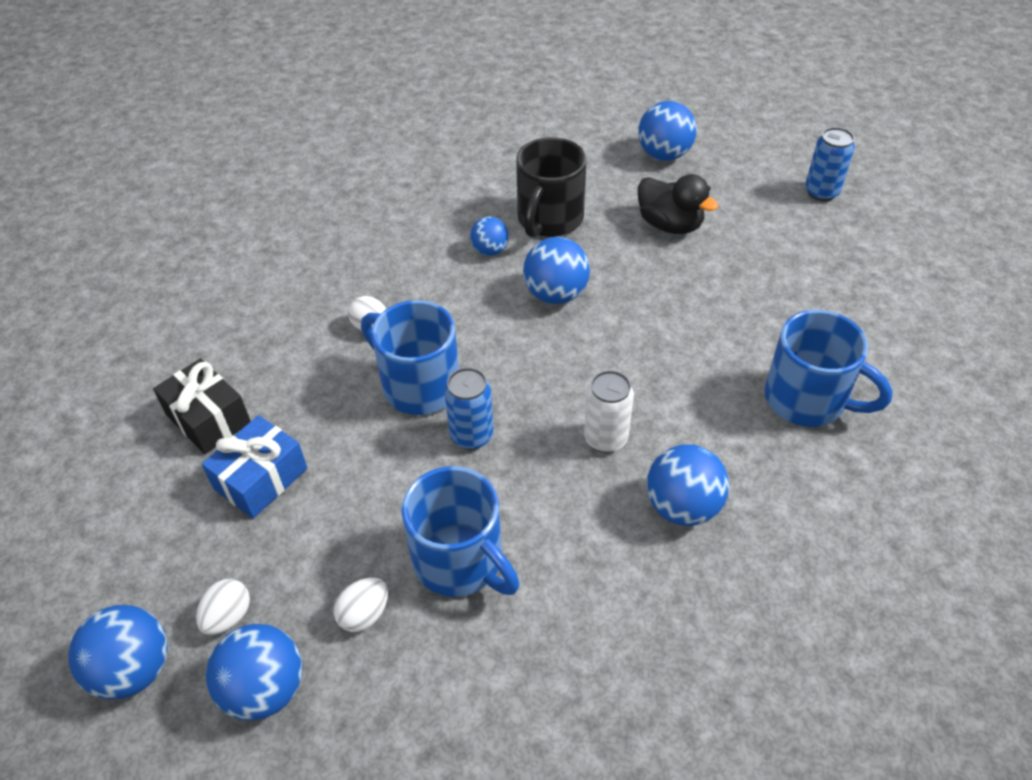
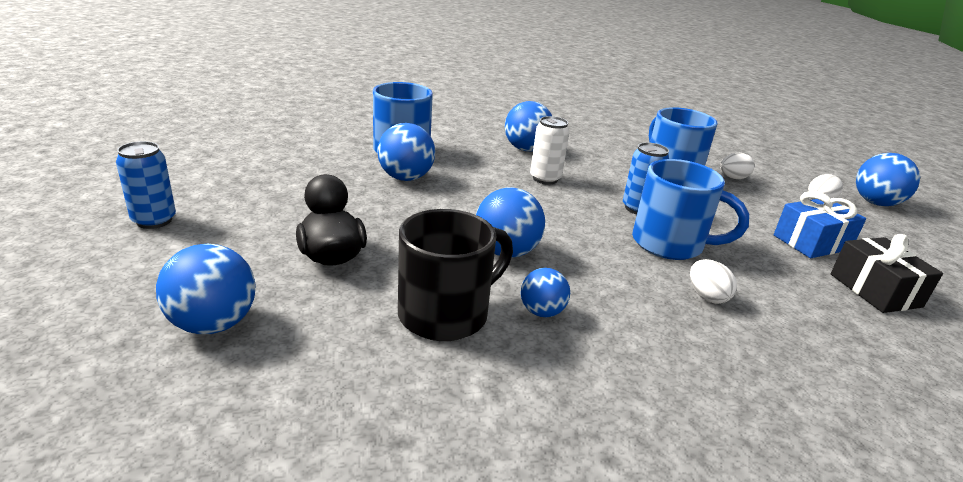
camera: 155 degrees left, 20 degrees down
(265, 689) = (791, 177): blue ball -> blue ball (405, 178)
(418, 385) = (670, 244): blue mug -> blue mug turned 45 degrees counterclockwise

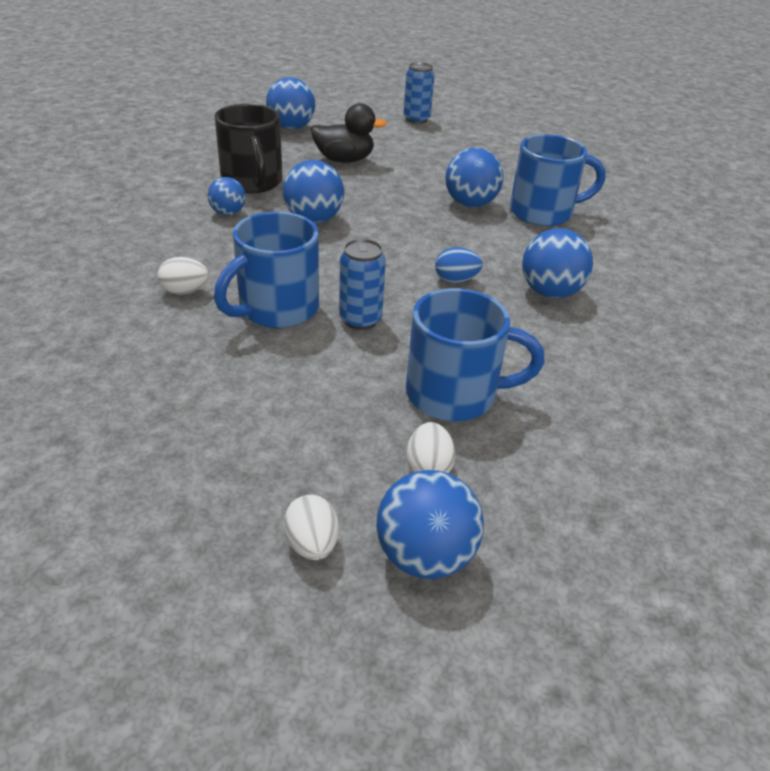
camera: 110 degrees right, 10 degrees up
(545, 179) = (456, 280): white can -> blue egg
(811, 242) = (211, 432): blue gift -> none
(875, 203) = (268, 647): blue ball -> blue ball (425, 556)
(875, 290) = (95, 418): black gift -> none

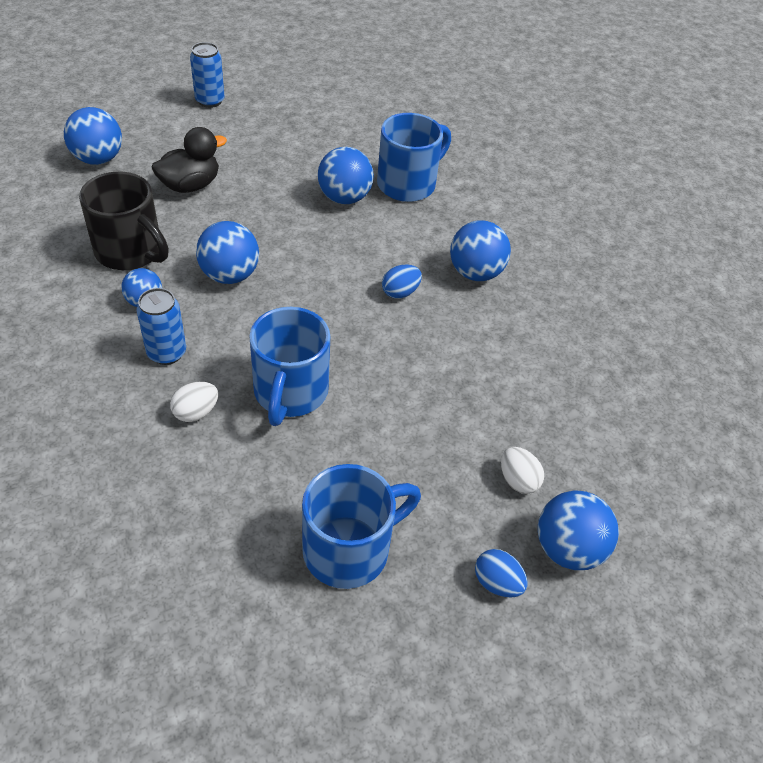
camera: 35 degrees left, 10 degrees up
(312, 544) = (497, 583): white egg -> blue egg
(360, 320) = (364, 370): blue can -> blue can (166, 353)
(454, 394) = (485, 407): blue mug -> blue mug (349, 549)

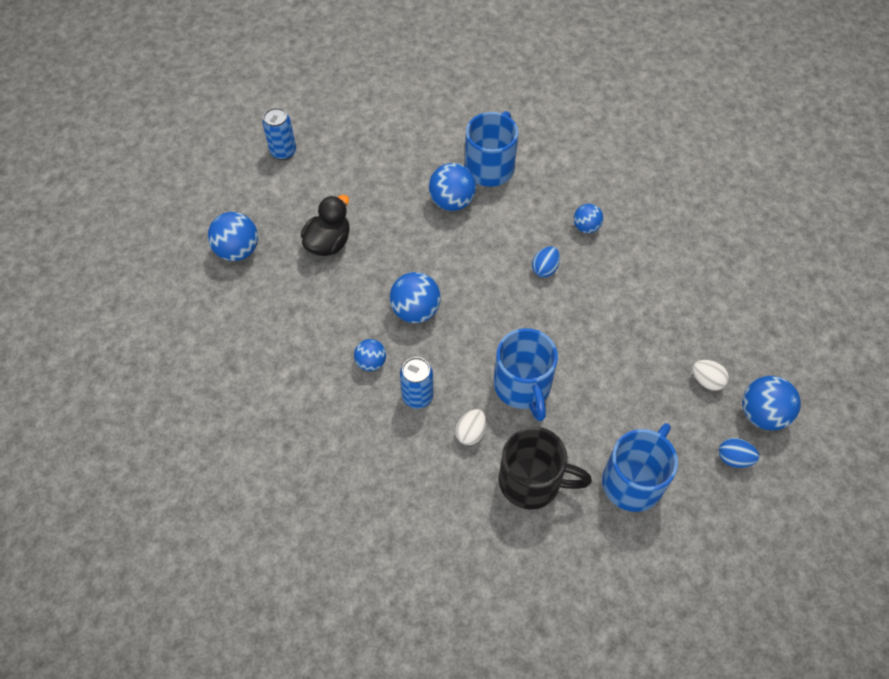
camera: 20 degrees left, 10 degrees up
(130, 252) = (328, 325): black mug -> black mug (532, 482)
(475, 273) = (586, 227): blue ball -> blue ball, size x0.62

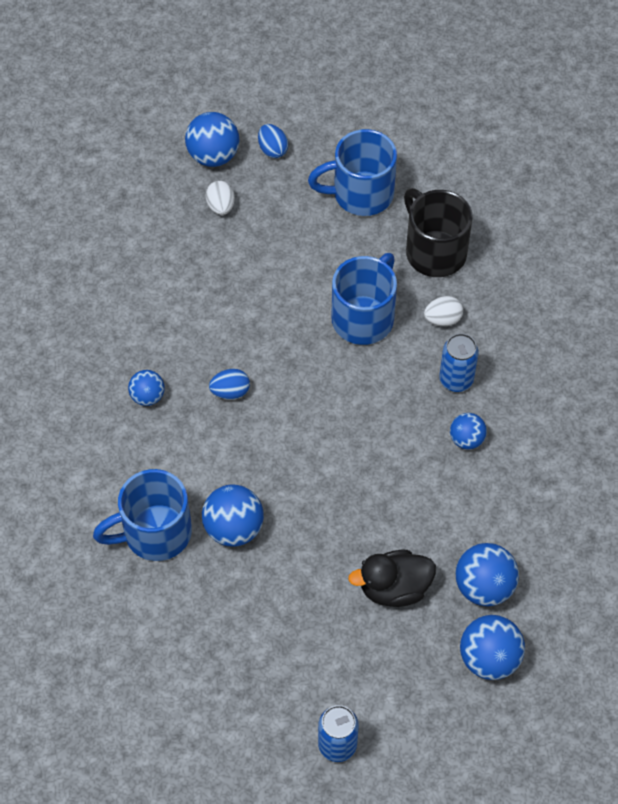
camera: 135 degrees left, 0 degrees up
(415, 311) = (382, 451): blue ball -> blue ball (484, 587)

